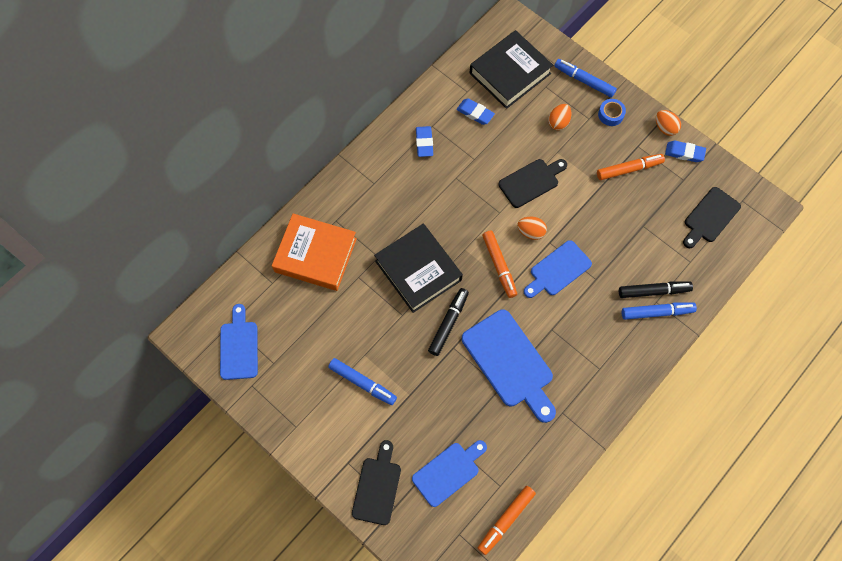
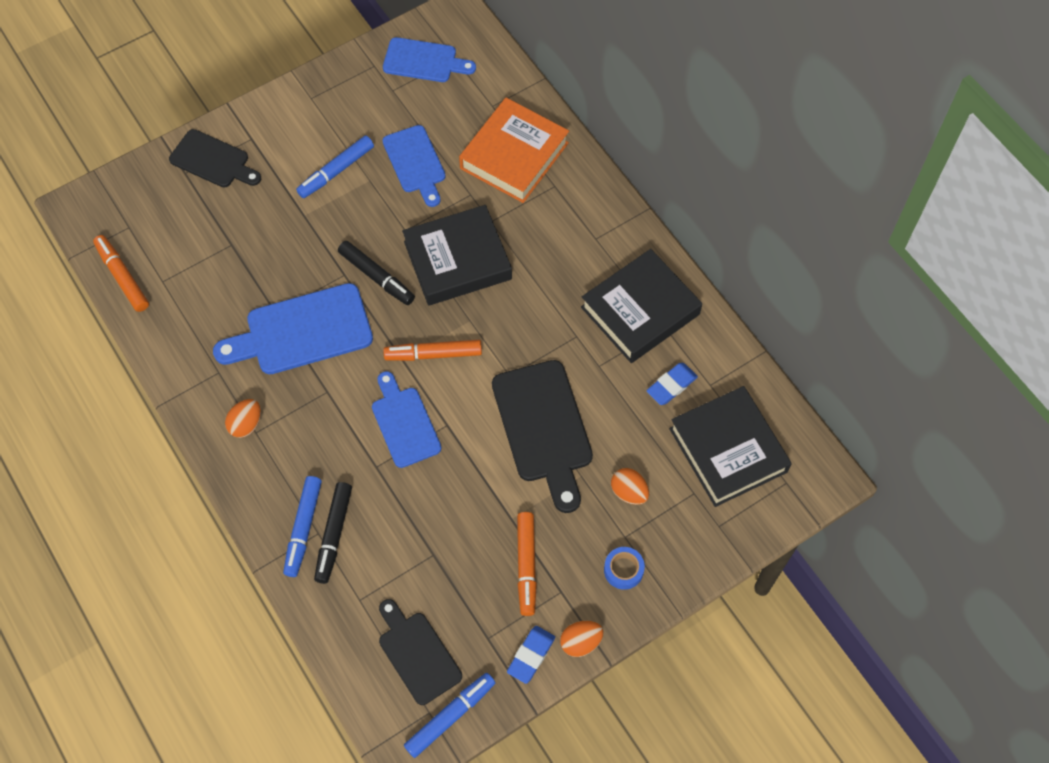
camera: 105 degrees right, 5 degrees down
(424, 143) = (640, 311): blue eraser -> black book
(448, 472) = (200, 233): blue cutting board -> blue cutting board (415, 163)
(530, 232) = (469, 405): orange egg -> orange egg (246, 424)
(531, 182) = (543, 427): black cutting board -> black cutting board, size x1.54
(584, 81) = (691, 550): blue marker -> blue marker (450, 716)

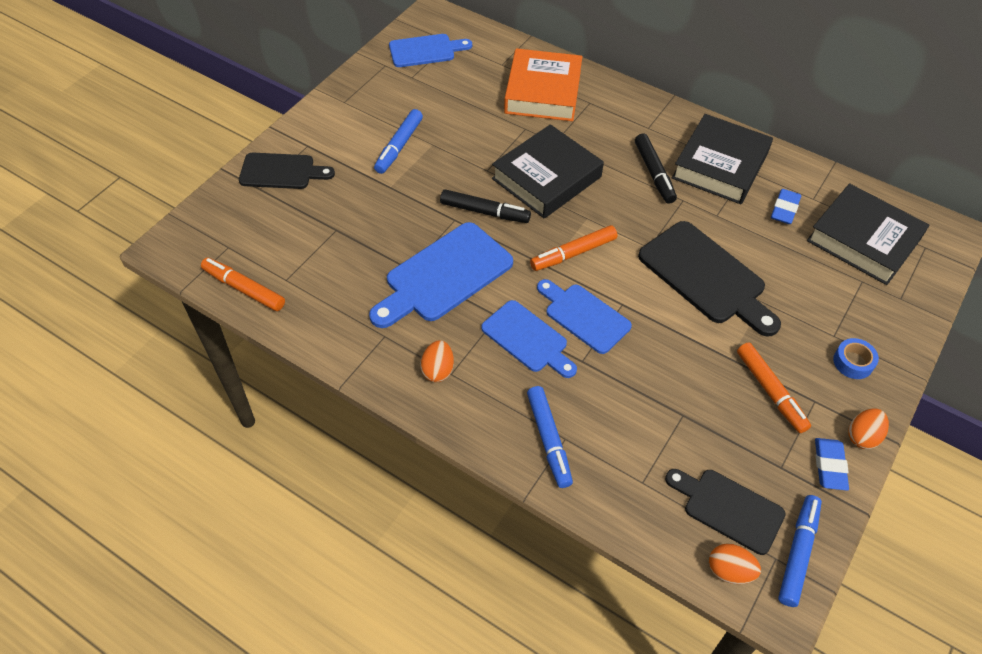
camera: 25 degrees left, 10 degrees down
(333, 535) = (581, 434): black marker -> black marker (654, 173)
(415, 163) = (464, 120): blue cutting board -> blue cutting board (527, 339)
(629, 492) = (811, 300): orange egg -> orange egg (729, 571)

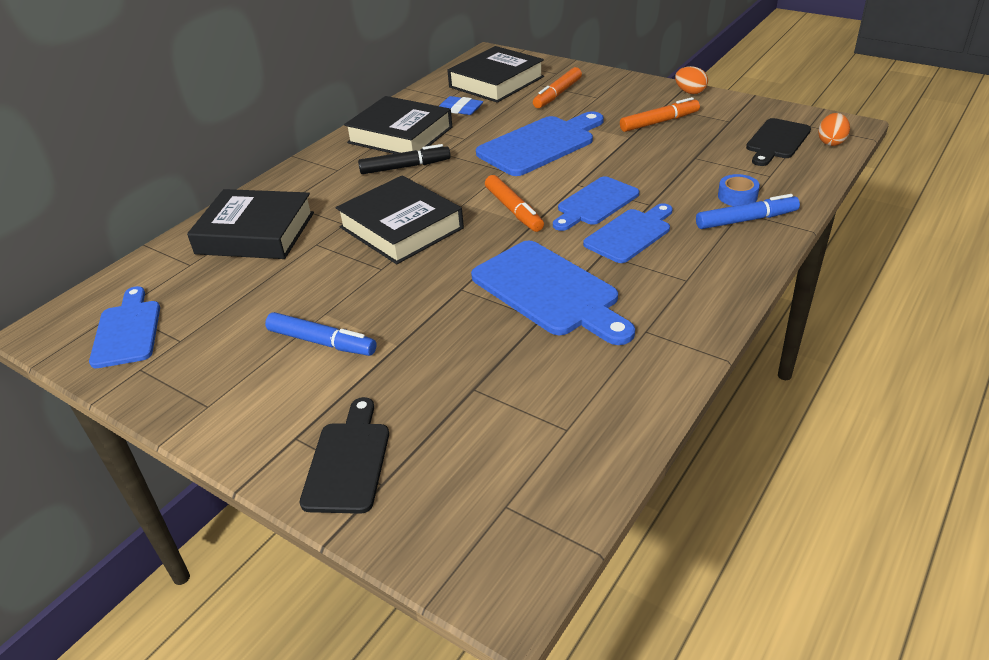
camera: 85 degrees left, 15 degrees down
(244, 289) = (588, 473): orange marker -> orange marker (557, 94)
(438, 370) = (684, 289): orange egg -> none
(485, 212) = (450, 267): black marker -> none
(543, 92) = (255, 233): orange book -> black book
(706, 276) = (540, 144): black cutting board -> blue cutting board
(798, 553) = (801, 118): blue marker -> none
(829, 466) = (721, 104): blue eraser -> none
(853, 362) = (622, 92): blue tape -> blue tape (737, 196)

